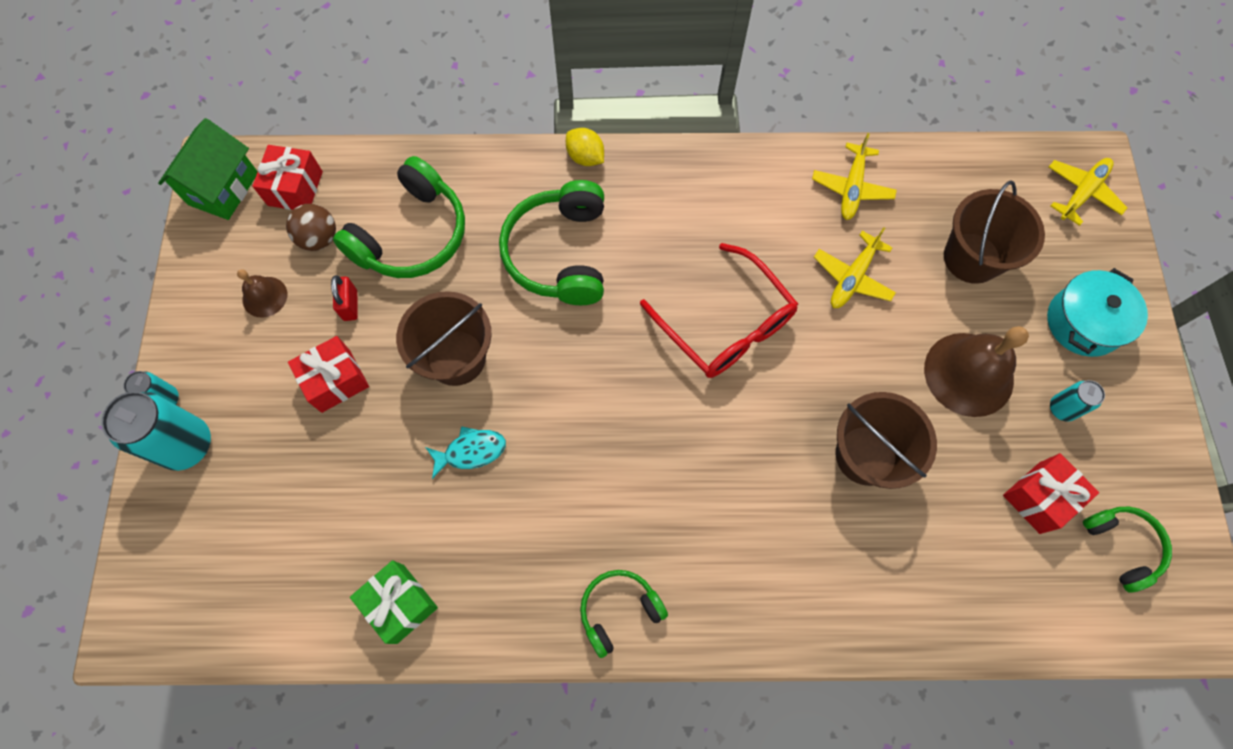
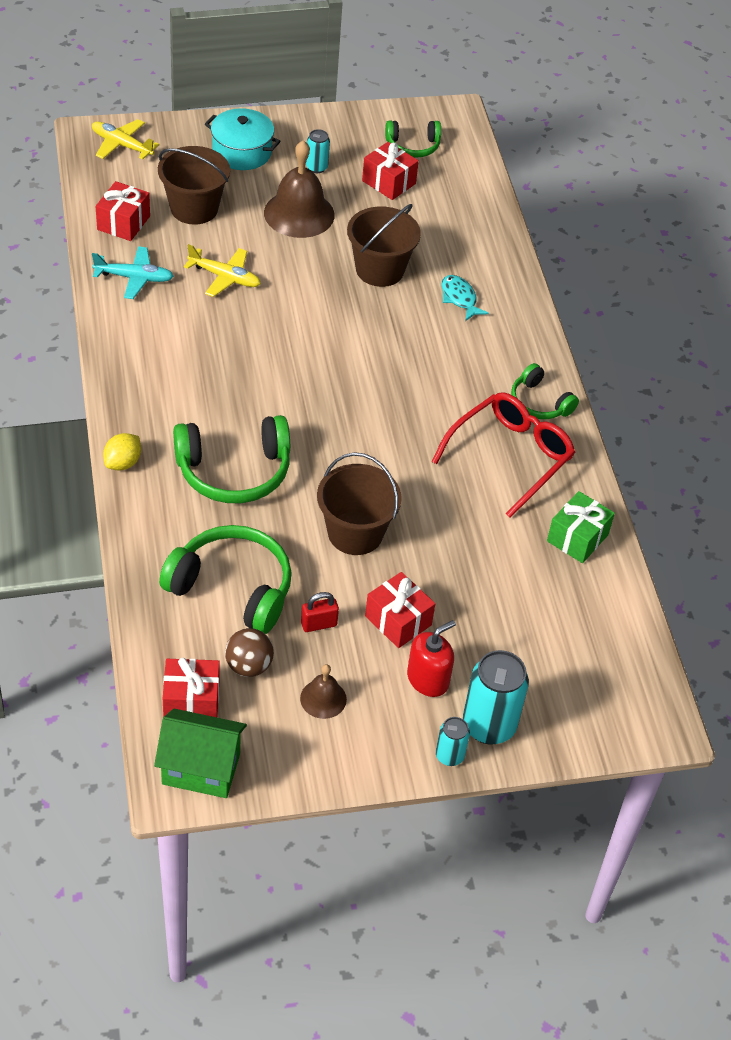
camera: 105 degrees left, 20 degrees down
(258, 396) = (428, 679): none -> red soap dispenser
(471, 451) = (439, 510): turquoise fish -> turquoise fish (459, 298)
(725, 323) = (284, 354): red glasses -> red glasses (509, 457)
(851, 188) = (134, 278): yellow plane -> turquoise plane
(942, 184) = (123, 223): none -> red gift
(1122, 546) = (413, 146): green headphones -> green headphones turned 150 degrees counterclockwise

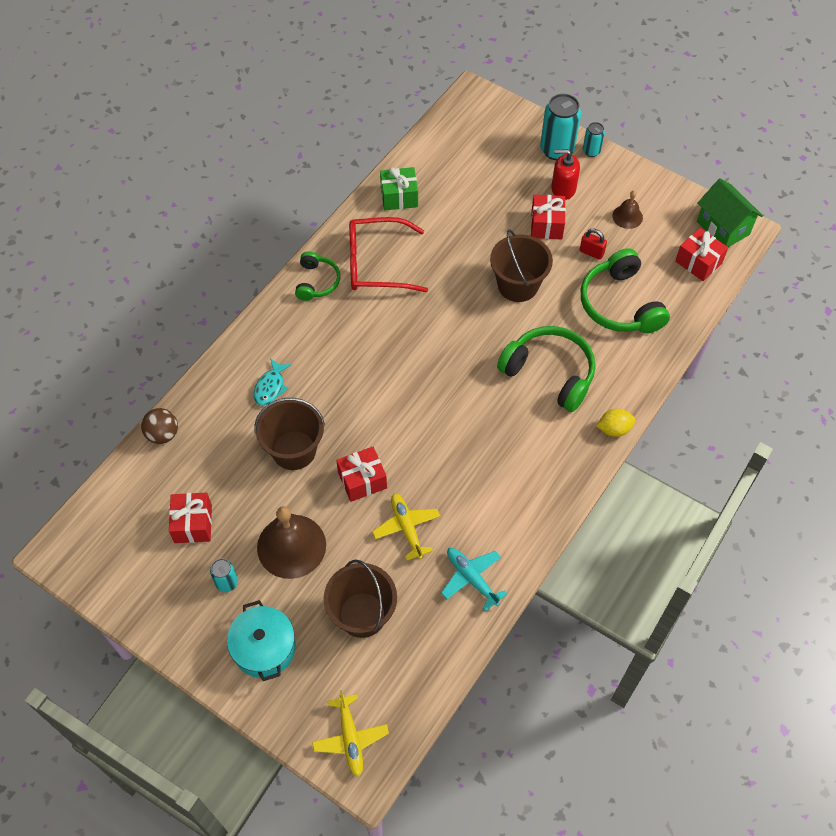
camera: 130 degrees left, 10 degrees up
(123, 223) = (430, 642): red gift -> red gift (362, 480)
(249, 666) = (651, 258): brown ball -> brown ball (163, 434)
(413, 146) = (131, 545): green headphones -> none

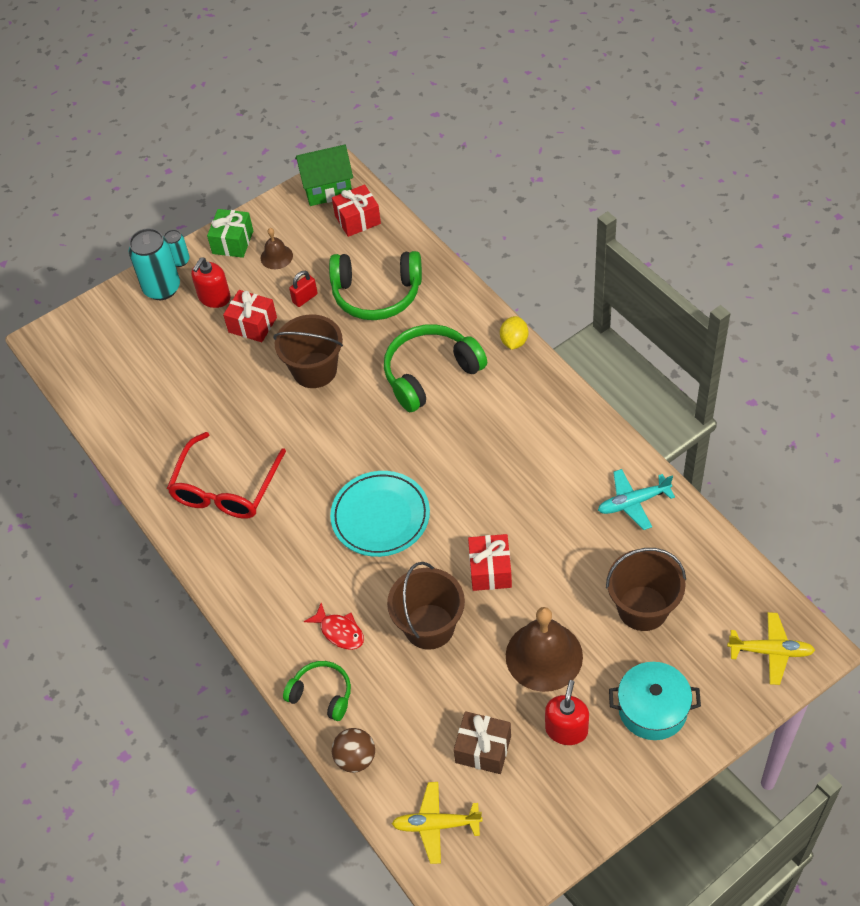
camera: 65 degrees left, 5 degrees down
(193, 524) = (483, 749): red gift -> brown gift
(227, 583) = (566, 729): turquoise can -> red soap dispenser
(270, 387) = (339, 631): turquoise fish -> red fish
(317, 282) = (221, 552): green headphones -> green headphones (322, 694)
(387, 381) = (380, 517): none -> turquoise plate
(399, 197) = (146, 444): green gift -> green gift (232, 242)
(406, 528) = (559, 544): yellow plane -> yellow plane (436, 825)

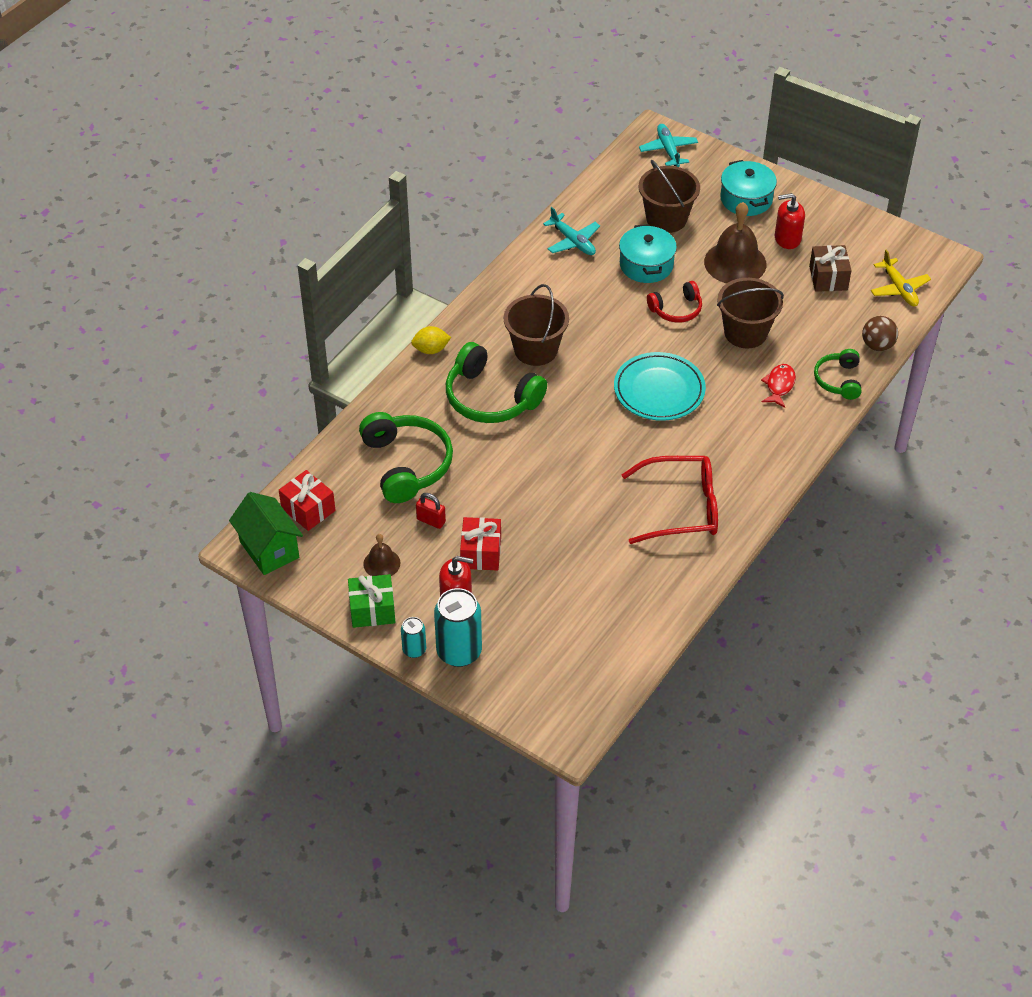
camera: 115 degrees left, 5 degrees down
(314, 370) = (519, 484): brown bucket -> brown bucket (535, 350)
(490, 570) = (676, 309): red gift -> red headphones
(571, 563) = (646, 265): none -> turquoise pot
(771, 651) = (668, 150): yellow plane -> turquoise plane

